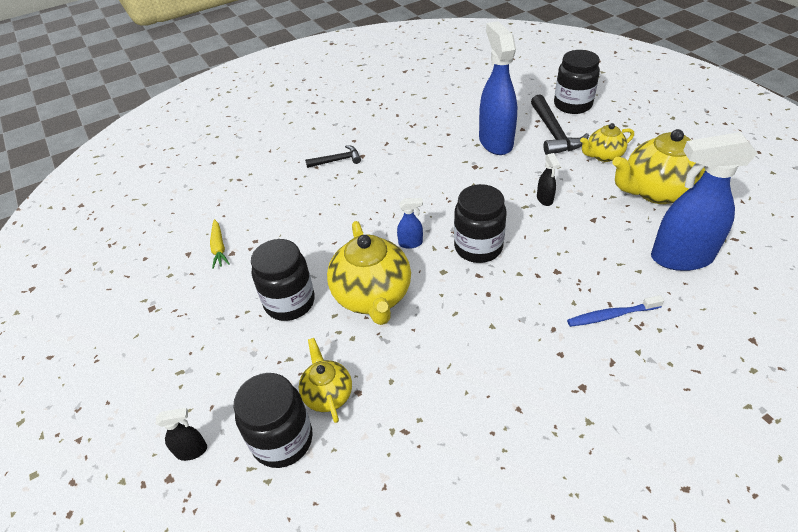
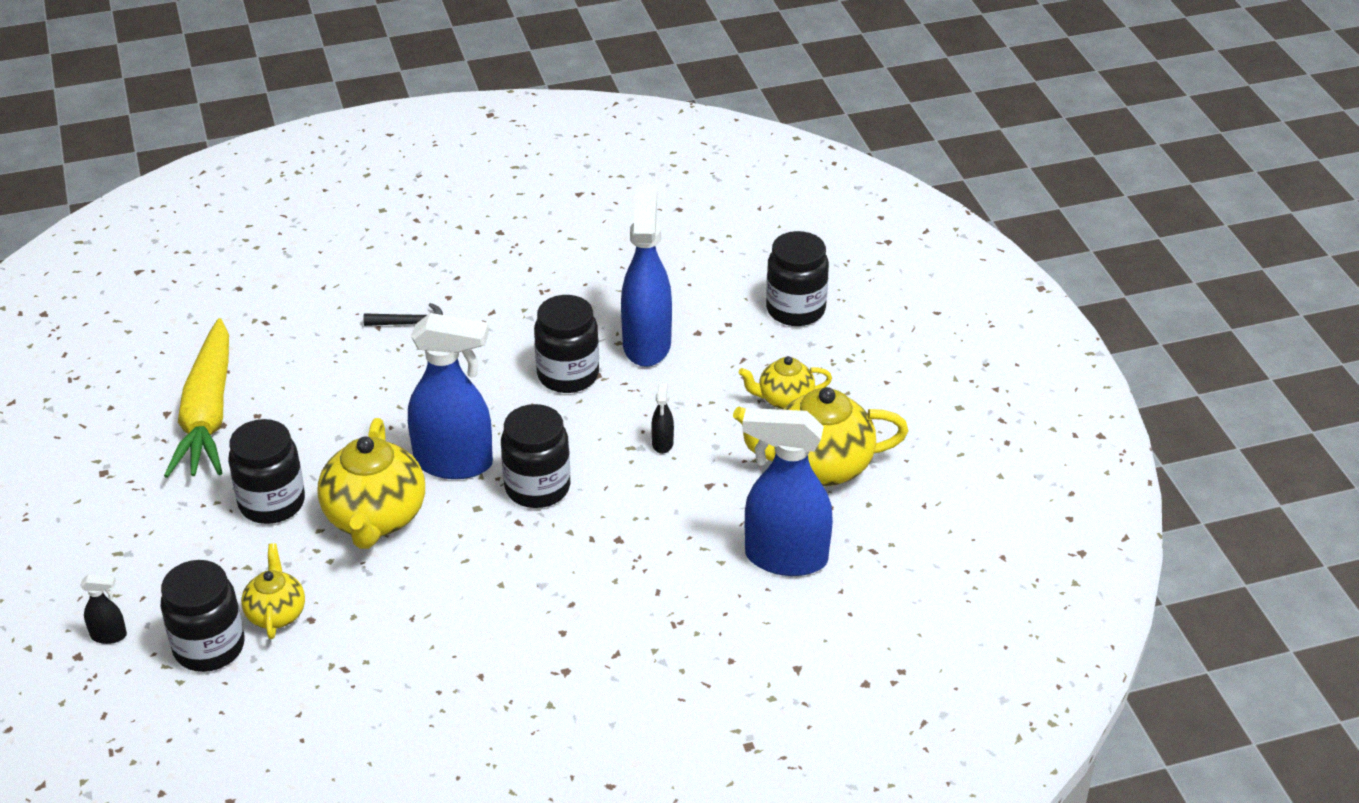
camera: 10 degrees right, 5 degrees down
(219, 248) = (208, 414): yellow carrot -> yellow carrot, size x2.42
(411, 243) = (454, 463): blue spray bottle -> blue spray bottle, size x2.38
(456, 170) = (568, 375): none -> black jar
(553, 133) = (738, 349): black hammer -> none
(611, 315) = (650, 605): blue toothbrush -> none

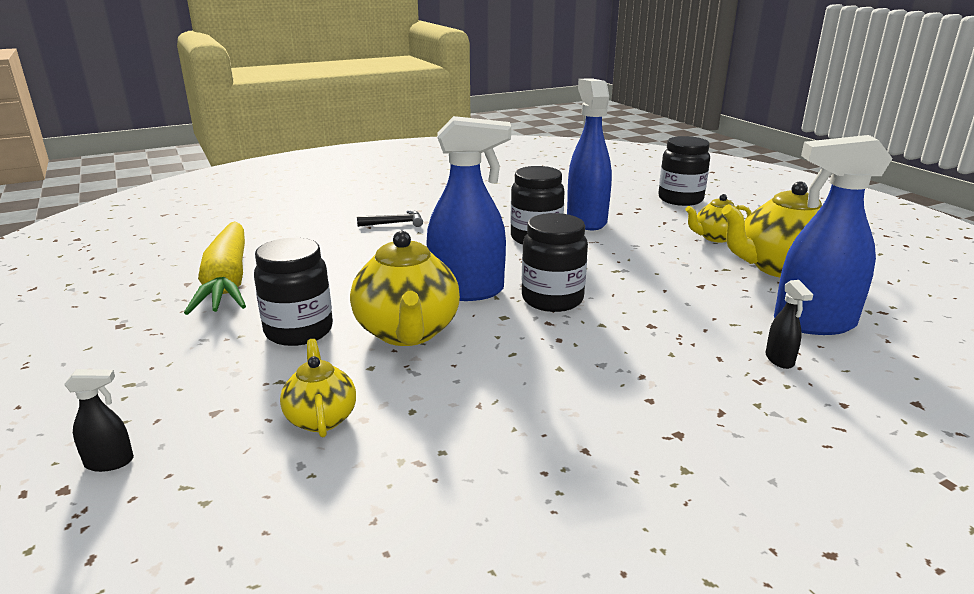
camera: 10 degrees left, 15 degrees down
(209, 647) = (242, 460): black jar -> none
(662, 444) = (641, 266): black spray bottle -> black spray bottle (779, 360)

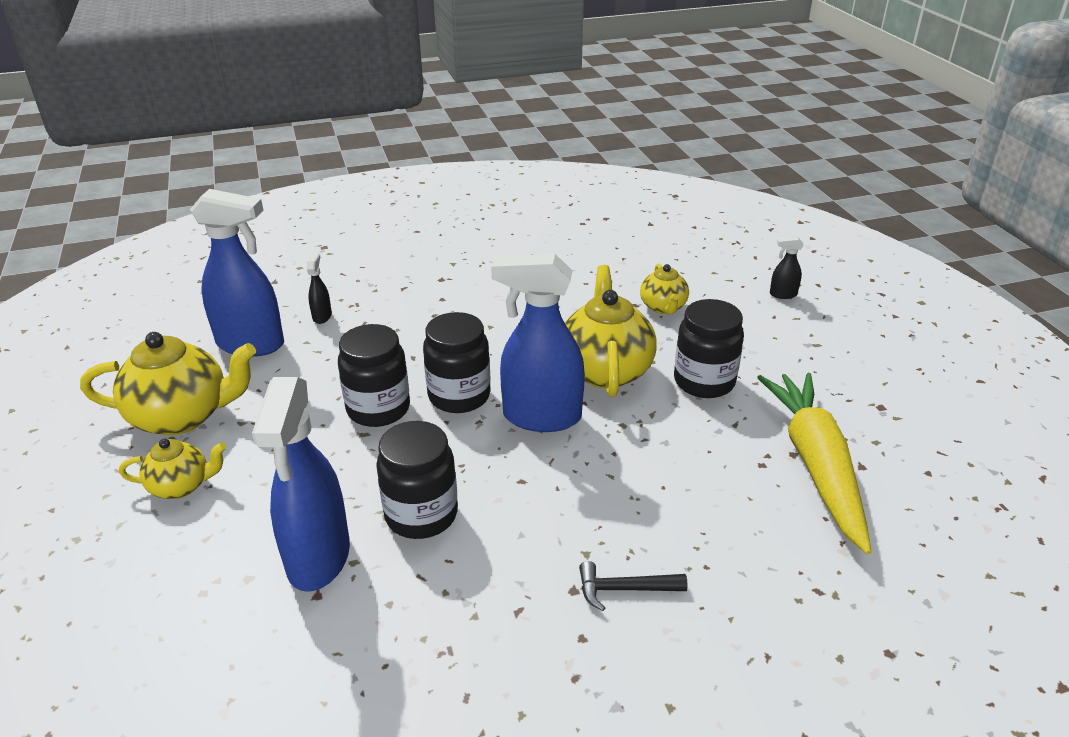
camera: 170 degrees left, 10 degrees up
(680, 199) = (100, 617): black jar -> black jar (378, 409)

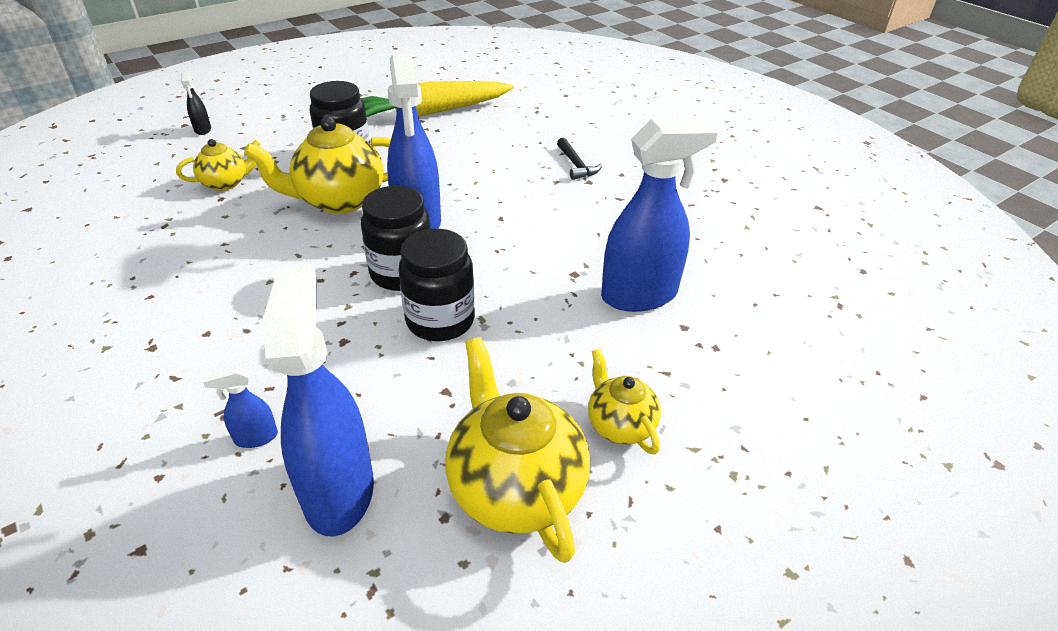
camera: 110 degrees left, 5 degrees up
(322, 316) = (255, 438): black spray bottle -> blue spray bottle
(421, 515) = (563, 256): black jar -> none

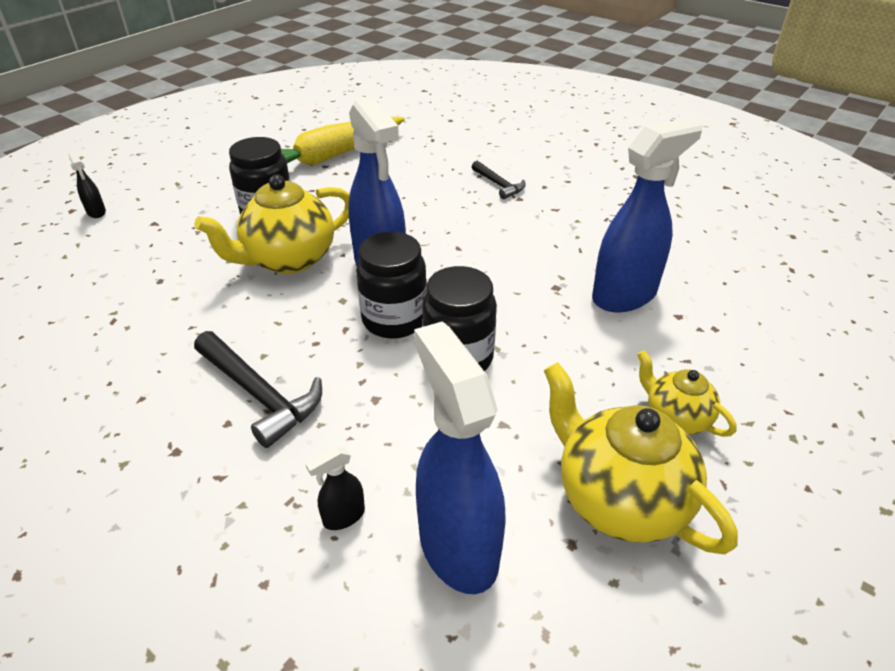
camera: 15 degrees left, 0 degrees up
(226, 183) = (156, 263): yellow teapot -> none
(246, 314) = (259, 394): none -> black hammer
(255, 438) = (343, 517): blue spray bottle -> black spray bottle

